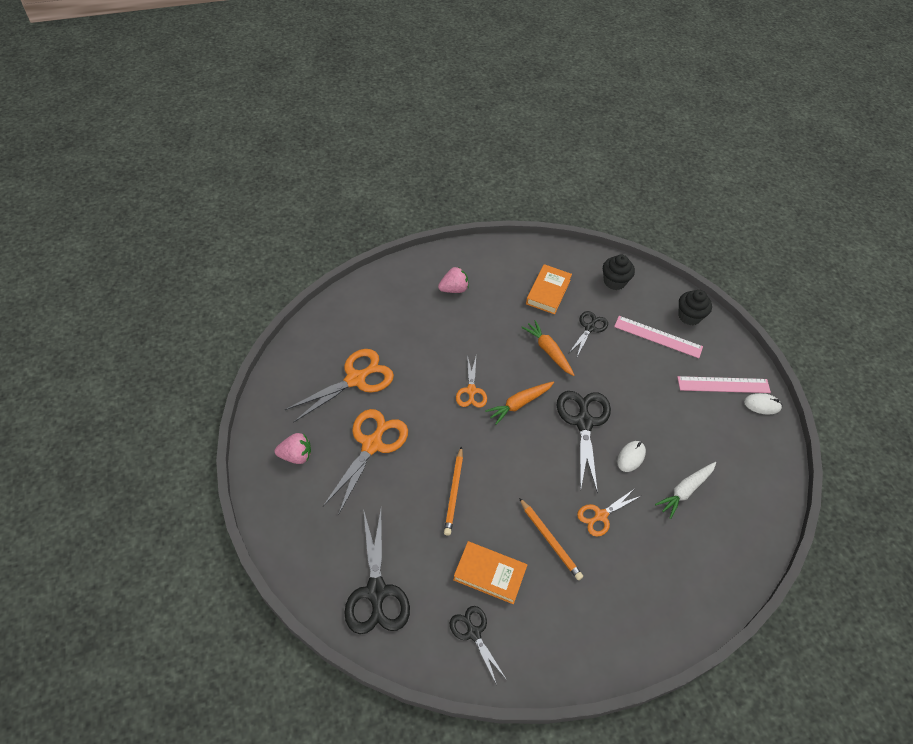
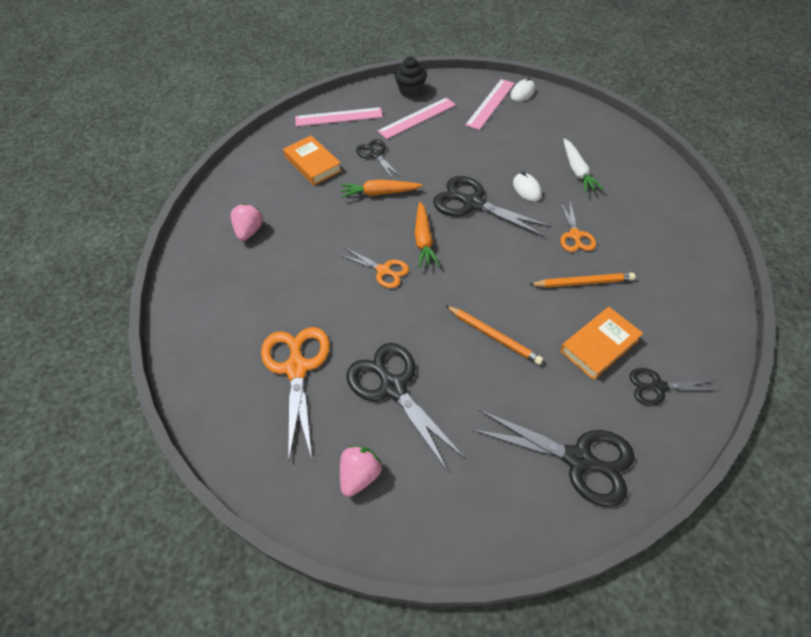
camera: 55 degrees left, 0 degrees up
(372, 444) = (393, 387): orange scissors -> black scissors
(614, 281) = (338, 117): black cupcake -> pink ruler

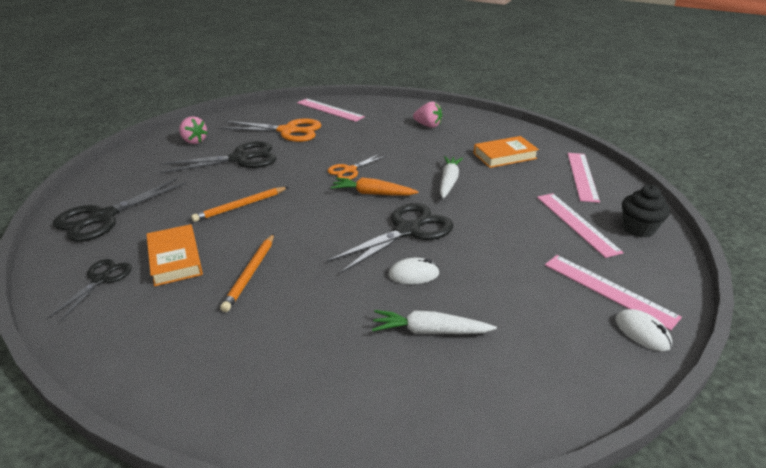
camera: 105 degrees right, 20 degrees down
(212, 345) = (329, 110): none -> pink ruler
(375, 155) = (510, 187): black scissors -> none
(379, 193) = (449, 181): orange carrot -> white carrot
(575, 235) = (317, 289): orange scissors -> none

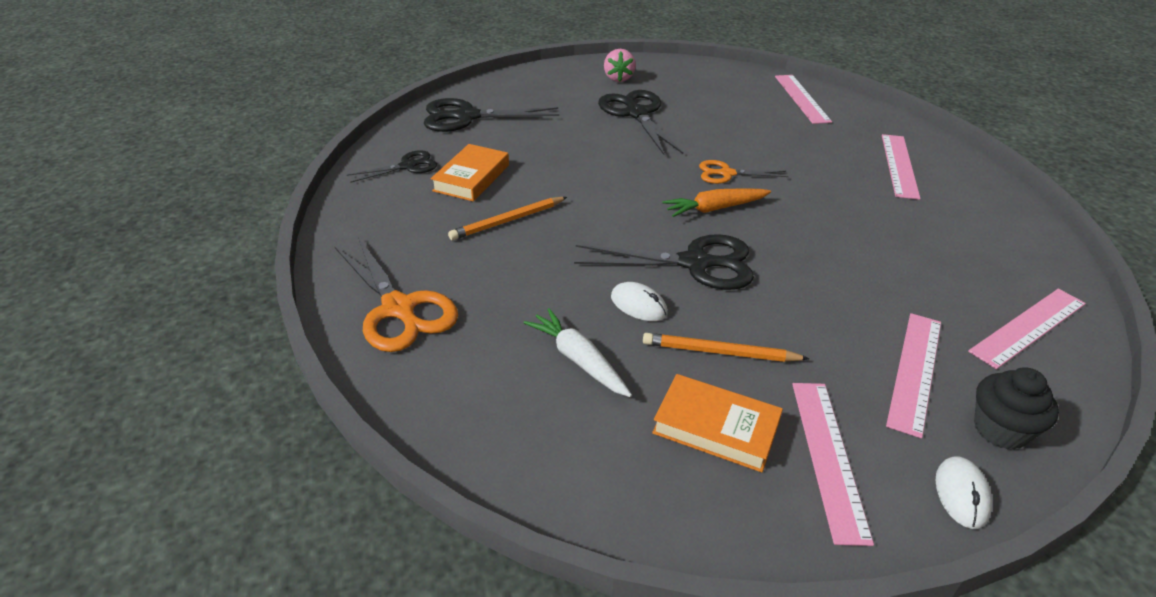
camera: 45 degrees right, 5 degrees up
(240, 159) = (636, 113): black scissors -> black scissors turned 135 degrees counterclockwise
(240, 206) = (577, 159): orange pencil -> orange pencil (720, 352)
(288, 131) = (721, 104): orange scissors -> orange scissors (399, 309)
(372, 193) = (715, 209): orange carrot -> orange carrot turned 75 degrees counterclockwise
(428, 125) = (899, 165): pink strawberry -> pink ruler
(449, 181) = (822, 239): white carrot -> none
(504, 156) = (949, 247): orange book -> orange book (716, 428)
(642, 332) = (793, 519): white mouse -> white mouse (961, 494)

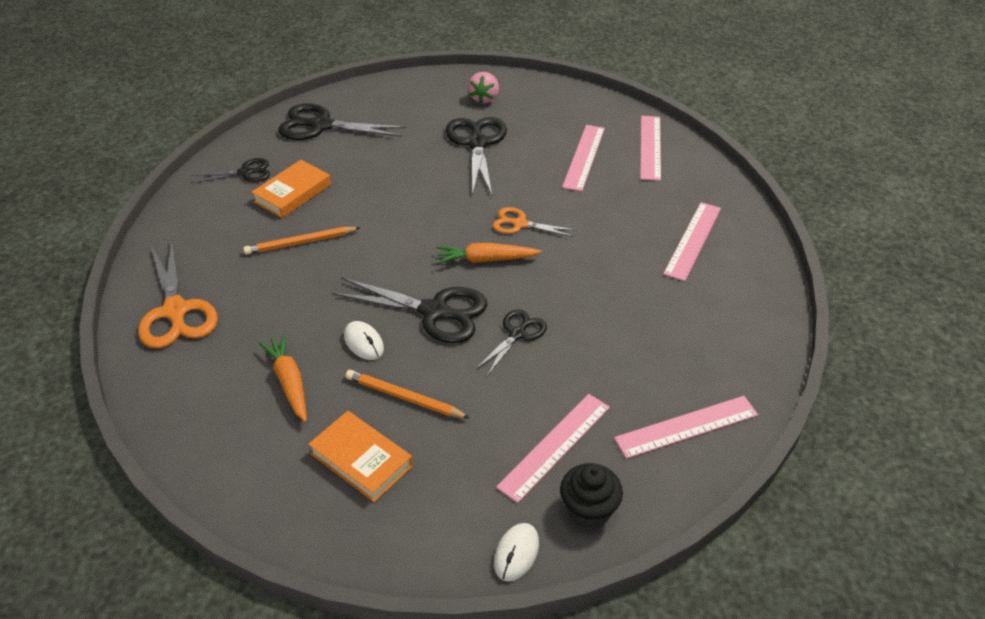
camera: 15 degrees right, 5 degrees up
(578, 360) = (289, 382): white carrot -> orange carrot
(795, 270) = (517, 334): none -> black scissors
(828, 457) = (433, 501): pink ruler -> pink ruler (584, 157)

